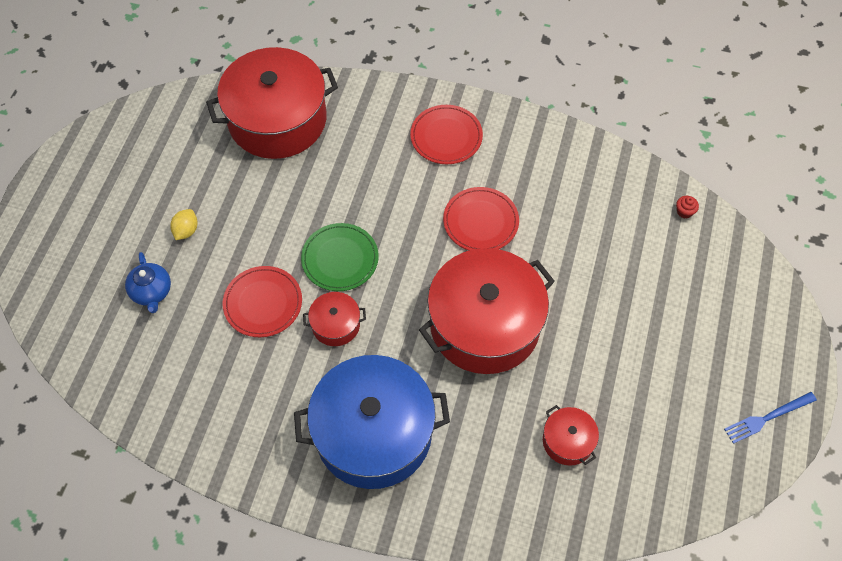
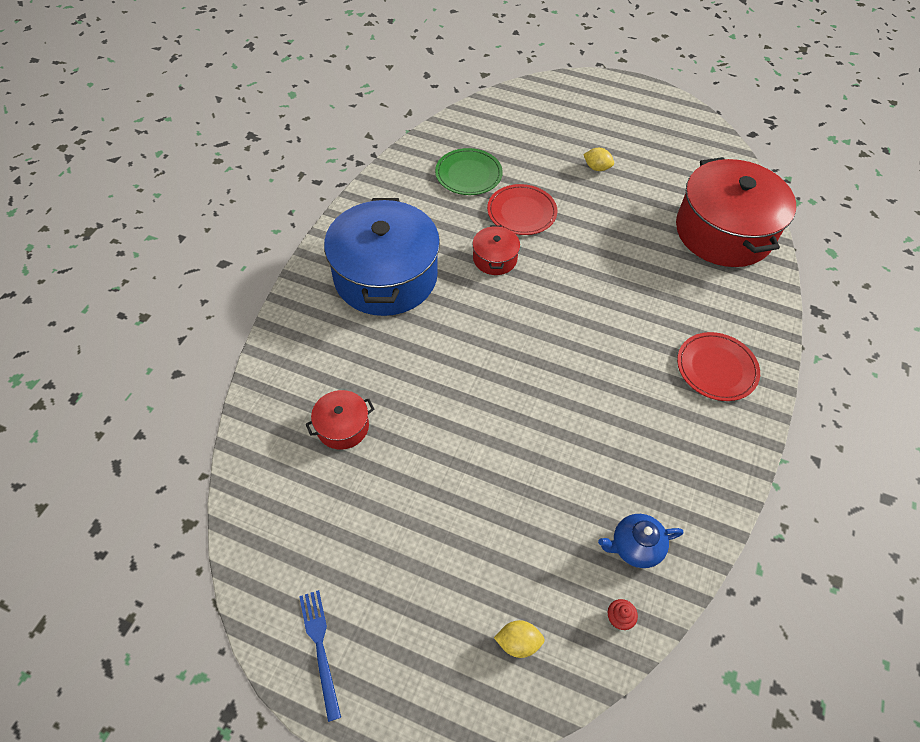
camera: 95 degrees right, 5 degrees down
(152, 292) = (538, 147): blue teapot -> blue teapot (635, 546)
(340, 259) = (564, 267): green plate -> green plate (468, 174)
(480, 221) = (605, 386): red plate -> none
(485, 324) = (481, 373): red pot -> none
(721, 277) = (518, 642): none -> yellow lemon

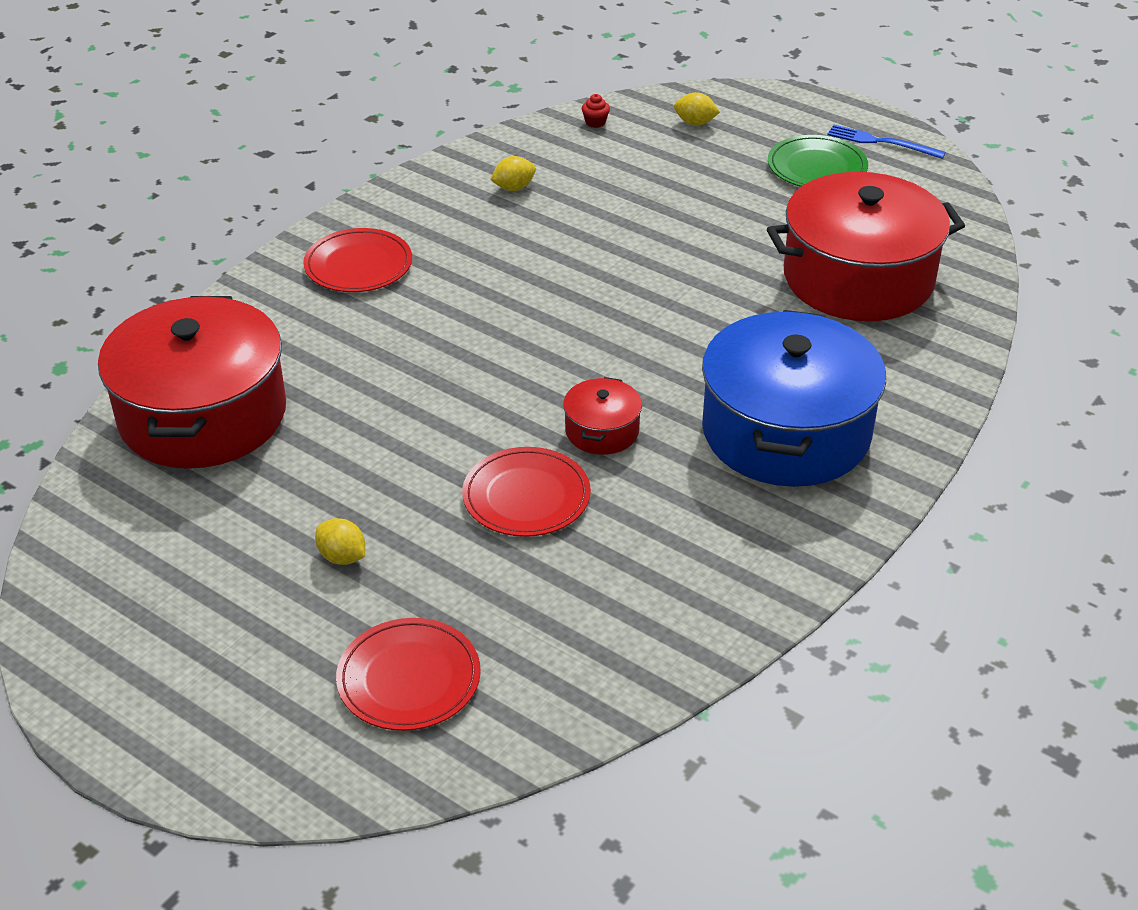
camera: 165 degrees left, 15 degrees down
(320, 648) = (881, 142): blue fork -> blue fork turned 120 degrees clockwise
(342, 426) = (858, 278): red pot -> red pot, size x2.27
(468, 174) = (599, 583): green plate -> green plate (817, 167)
(537, 124) = (409, 678): none -> red plate
(635, 546) = (554, 156): blue teapot -> none
(649, 488) = (513, 188): none -> yellow lemon

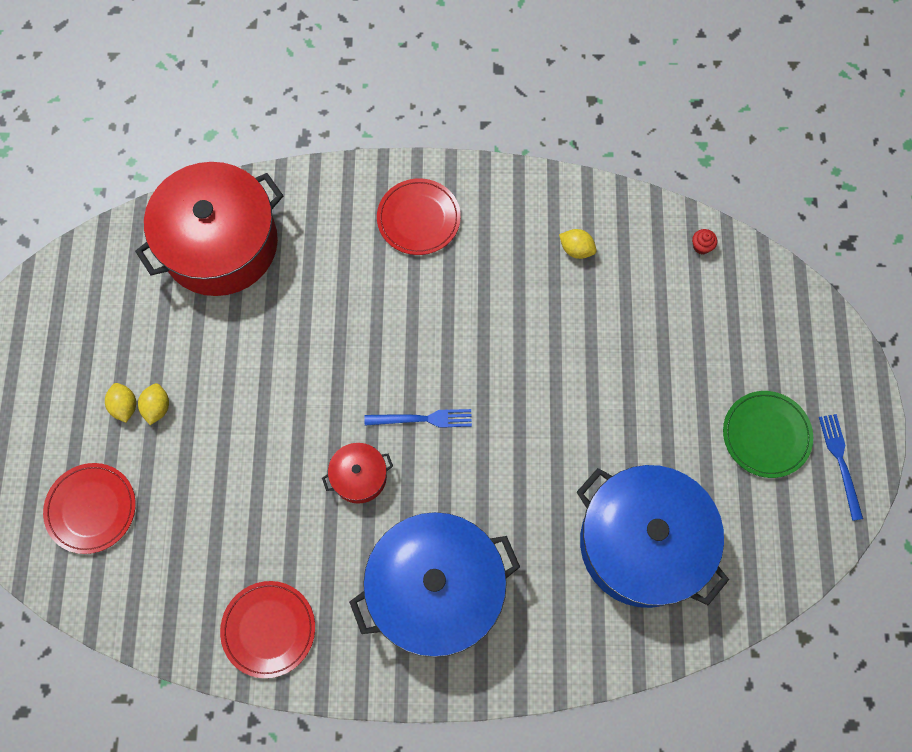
camera: 55 degrees right, 30 degrees up
(526, 496) = (271, 472): red plate -> red plate (268, 629)
(583, 358) = (422, 419): none -> blue fork
(695, 123) = (757, 314): yellow lemon -> yellow lemon (124, 406)
(858, 278) = (642, 543): red pot -> blue pot

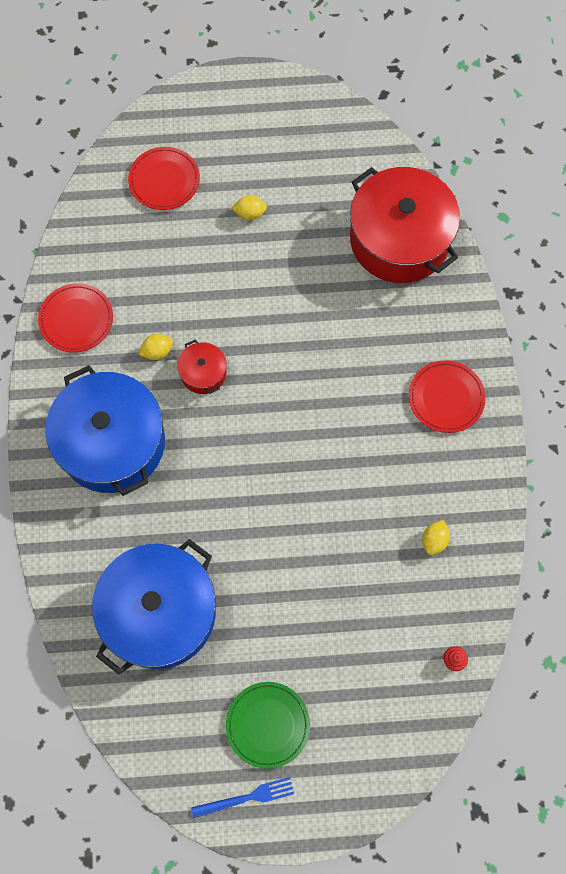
camera: 85 degrees right, 0 degrees up
(124, 406) = (249, 190): yellow lemon -> yellow lemon (157, 351)
(422, 419) = (257, 418): blue fork -> none

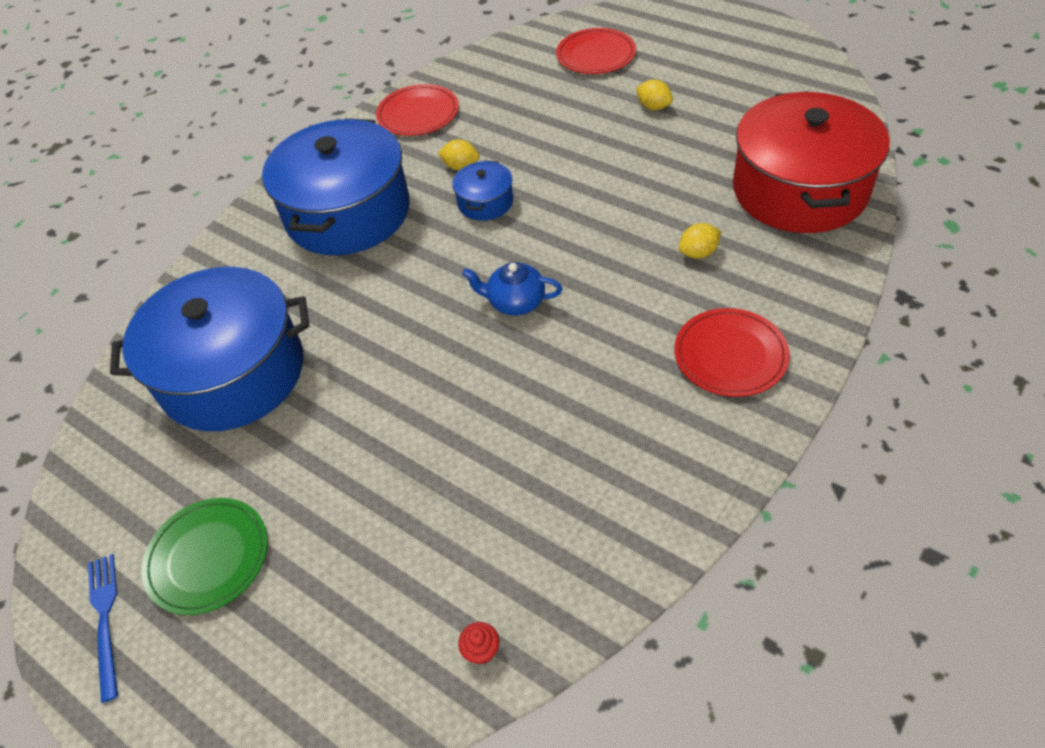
camera: 45 degrees right, 20 degrees down
(203, 373) = (485, 202): red pot -> blue pot
(247, 797) = (105, 619): blue fork -> blue fork turned 135 degrees counterclockwise
(293, 441) = (515, 302): none -> blue teapot
(434, 540) = (583, 493): yellow lemon -> yellow lemon (698, 253)

